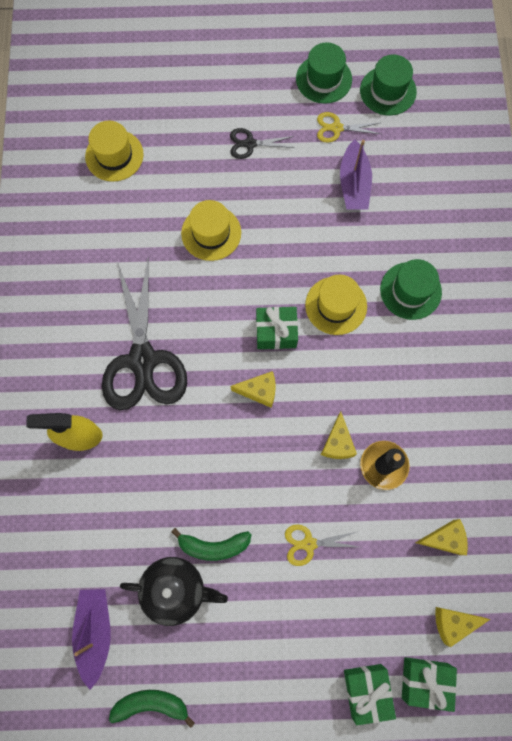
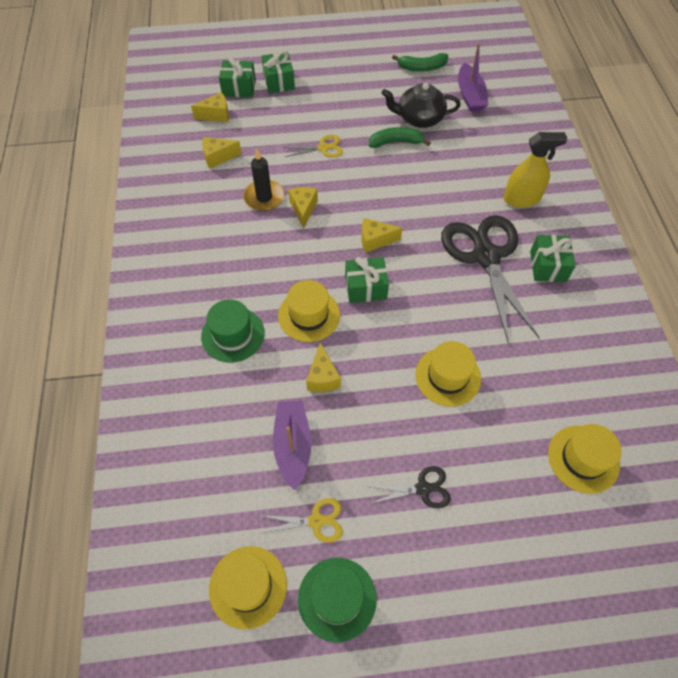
camera: 175 degrees right, 15 degrees down
(80, 342) = (548, 266): none -> green gift
(325, 241) = (322, 377): none -> yellow cheese
(388, 91) = (248, 586): green hat -> yellow hat

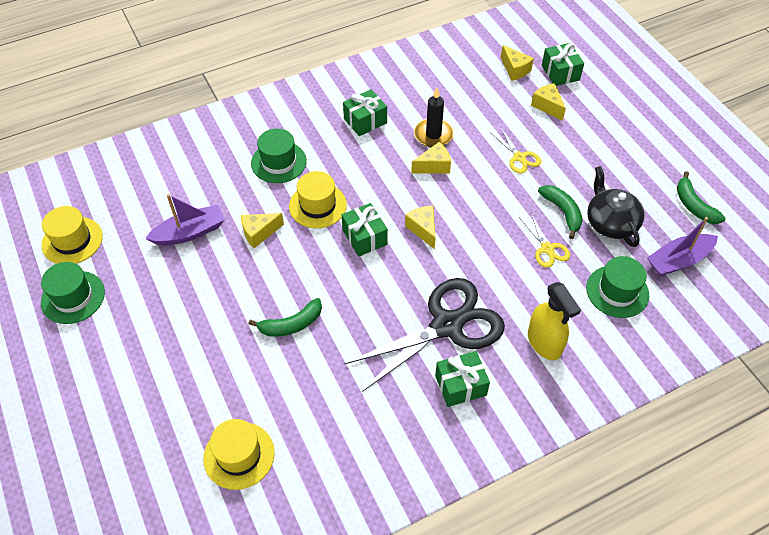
camera: 70 degrees right, 5 degrees down
(218, 157) = (463, 89): yellow cheese -> yellow cheese (547, 106)
(279, 81) = (589, 98): green gift -> green gift (365, 121)
(316, 521) = (130, 266): yellow scissors -> yellow scissors (547, 249)
(423, 489) = (175, 331): black scissors -> none
(448, 376) = (291, 324): yellow hat -> green banana
(487, 139) = (617, 291): none -> green hat

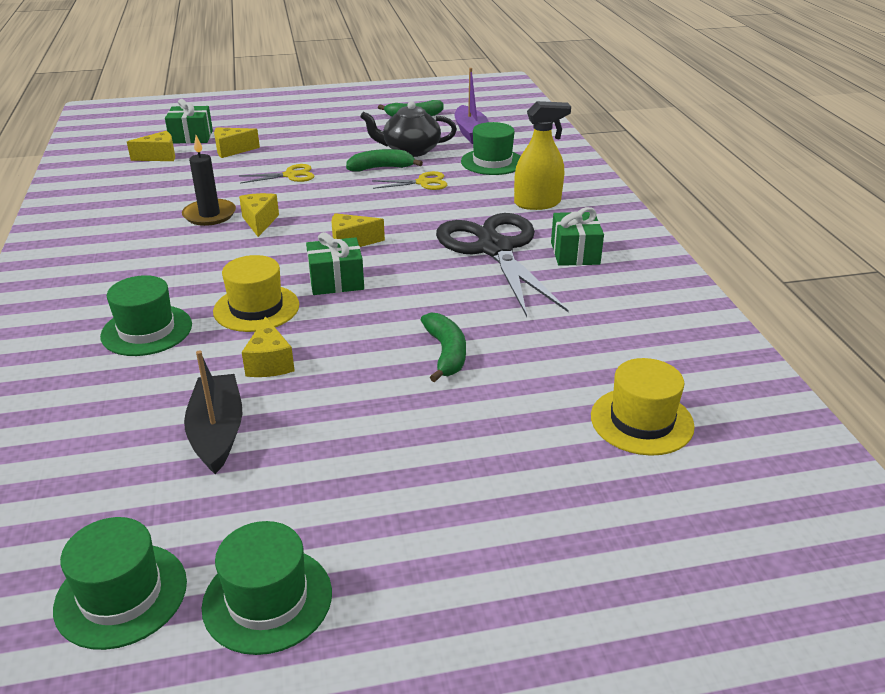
camera: 75 degrees left, 20 degrees down
(72, 240) = (121, 595): yellow hat -> green hat
(190, 232) = (217, 432): purple boat -> black boat
(365, 121) = (139, 254): green gift -> none

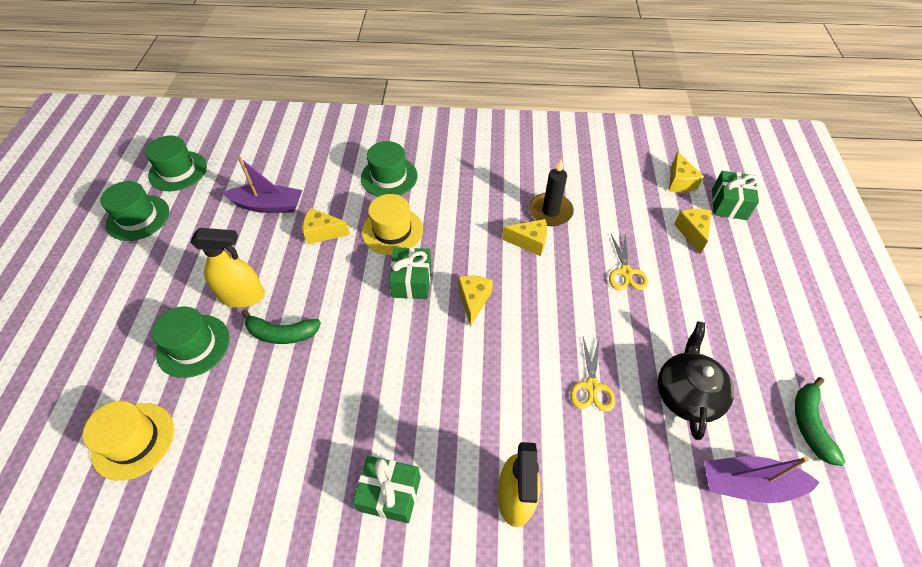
camera: 105 degrees right, 20 degrees up
(217, 432) = (268, 205): black boat -> purple boat
(381, 168) = (636, 353): green banana -> none
(403, 403) = (242, 296): none -> yellow spray bottle
(492, 162) = (644, 481): green hat -> green hat (193, 345)
(494, 249) = (424, 416): black scissors -> none

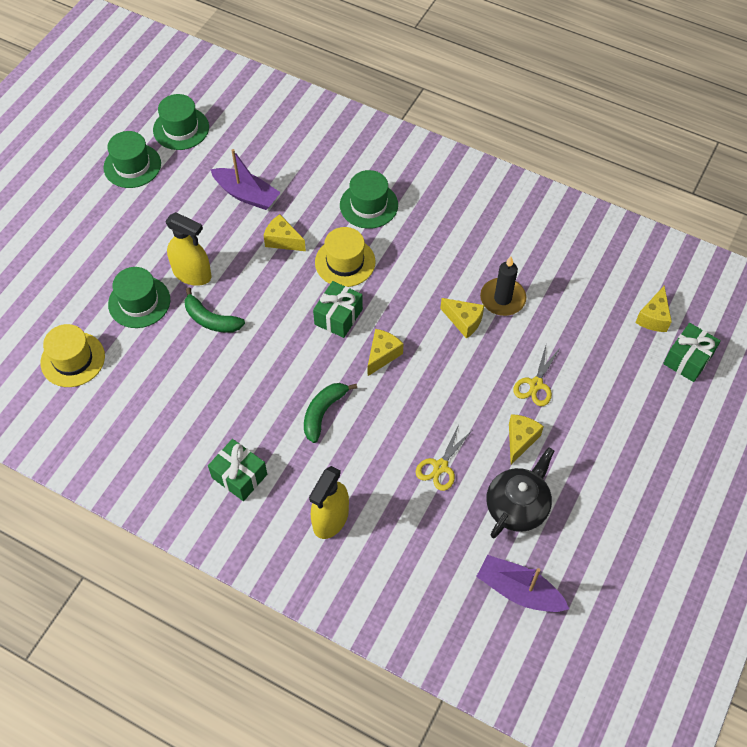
camera: 25 degrees right, 5 degrees up
(692, 232) = (628, 372): yellow cheese -> yellow cheese (520, 440)
(809, 424) = (606, 573): green banana -> green banana (323, 412)

